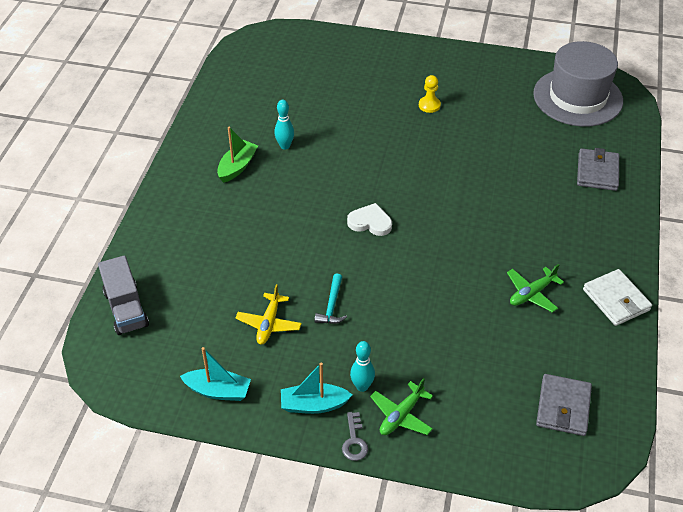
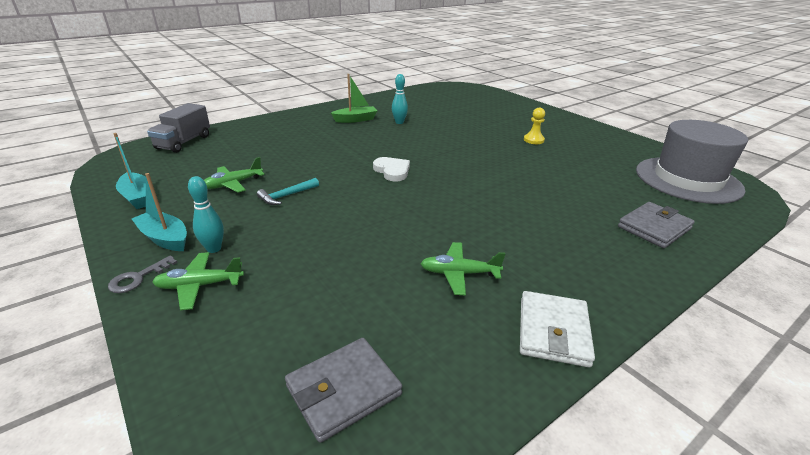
camera: 40 degrees right, 15 degrees down
(269, 324) = (233, 184): yellow plane -> green plane

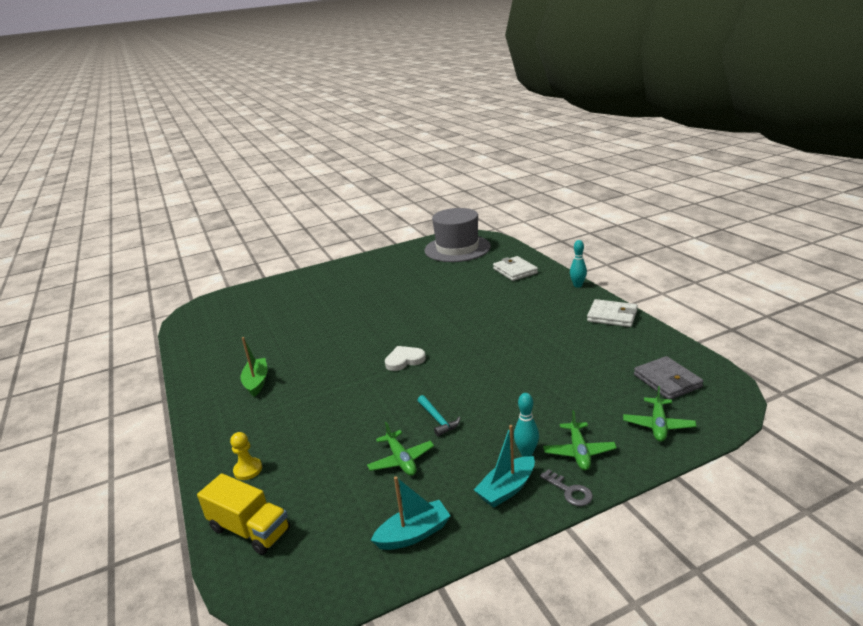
camera: 75 degrees left, 5 degrees down
(184, 142) = (250, 530): grey truck -> yellow truck
(399, 122) = (284, 353): turquoise bowling pin -> turquoise bowling pin (577, 285)
(459, 273) = (562, 339): green plane -> green plane (658, 425)
(533, 140) = (369, 289): yellow pawn -> yellow pawn (248, 470)
(654, 228) = (515, 271): grey wallet -> white wallet

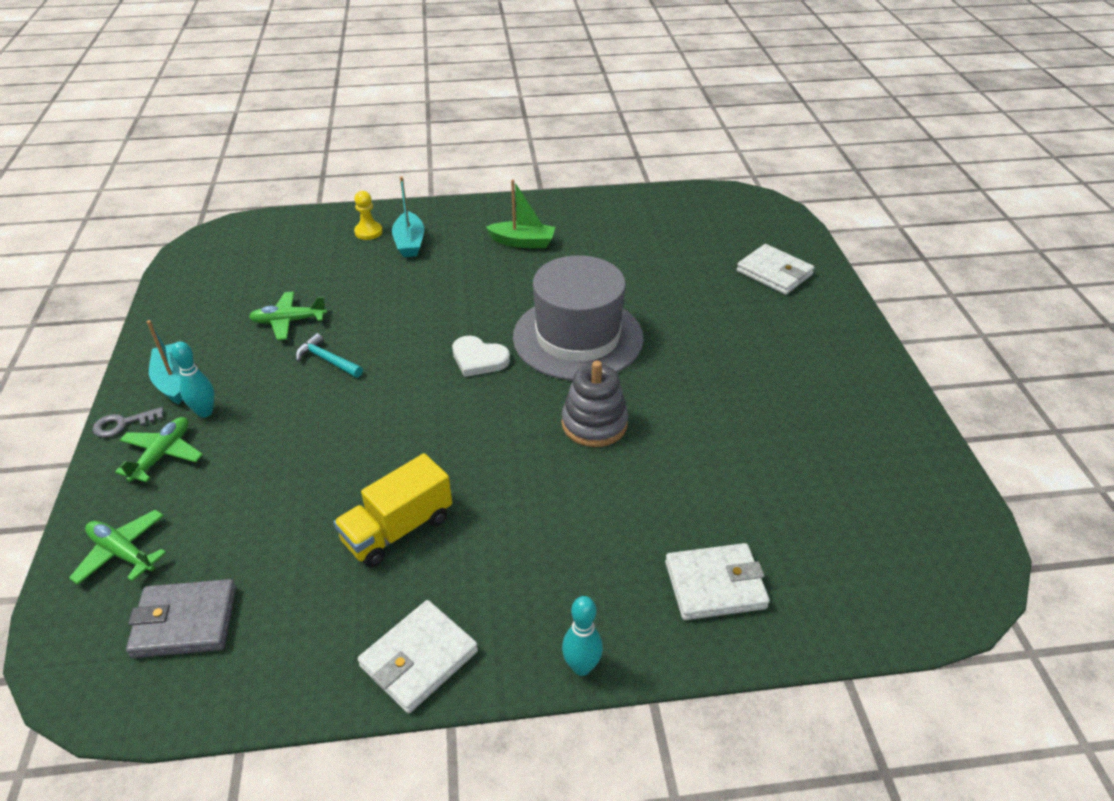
camera: 105 degrees right, 15 degrees up
(250, 530) = (289, 230): yellow truck -> yellow truck (398, 529)
(280, 293) = (774, 273): none -> white wallet
(404, 360) = (479, 359): white heart -> white heart turned 120 degrees clockwise
(413, 534) = (189, 311): turquoise boat -> turquoise boat (409, 243)
(437, 419) = (327, 360): turquoise hammer -> turquoise hammer turned 45 degrees clockwise
(439, 313) = (594, 424): none -> grey stacking toy
(457, 248) = (892, 526): grey hat -> grey hat (578, 337)
(579, 452) = (162, 455): green plane -> green plane turned 90 degrees clockwise

